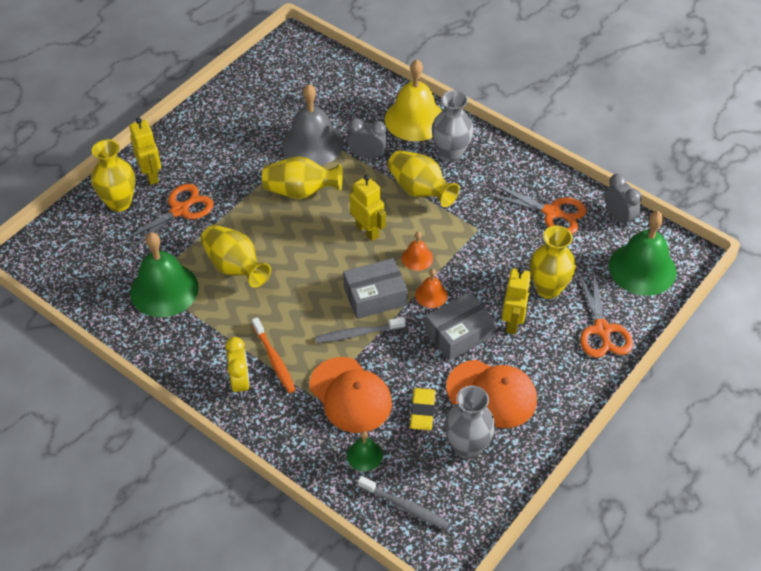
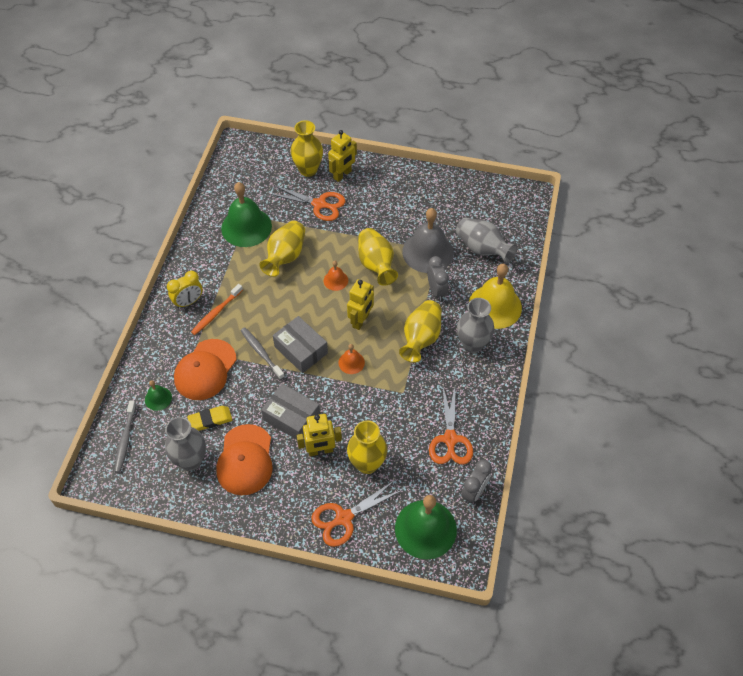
camera: 65 degrees right, 5 degrees up
(337, 100) = (482, 249): none -> grey vase
(431, 295) = (320, 385): orange bell -> orange bell (335, 280)

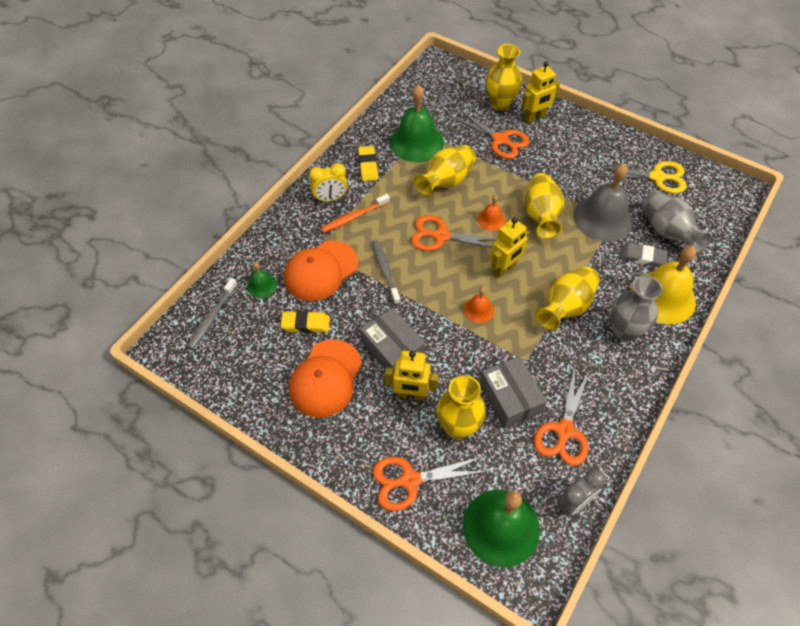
camera: 20 degrees right, 0 degrees up
(191, 460) = (269, 360): grey vase -> none
(211, 261) = (368, 166): none -> yellow eraser
(298, 308) = (440, 236): none -> orange scissors
(301, 350) = (428, 280): grey box -> grey box (510, 398)
(436, 290) = (600, 261): grey clock -> none
(461, 202) = (657, 177): none -> yellow scissors
(469, 277) = (642, 257): none -> grey eraser

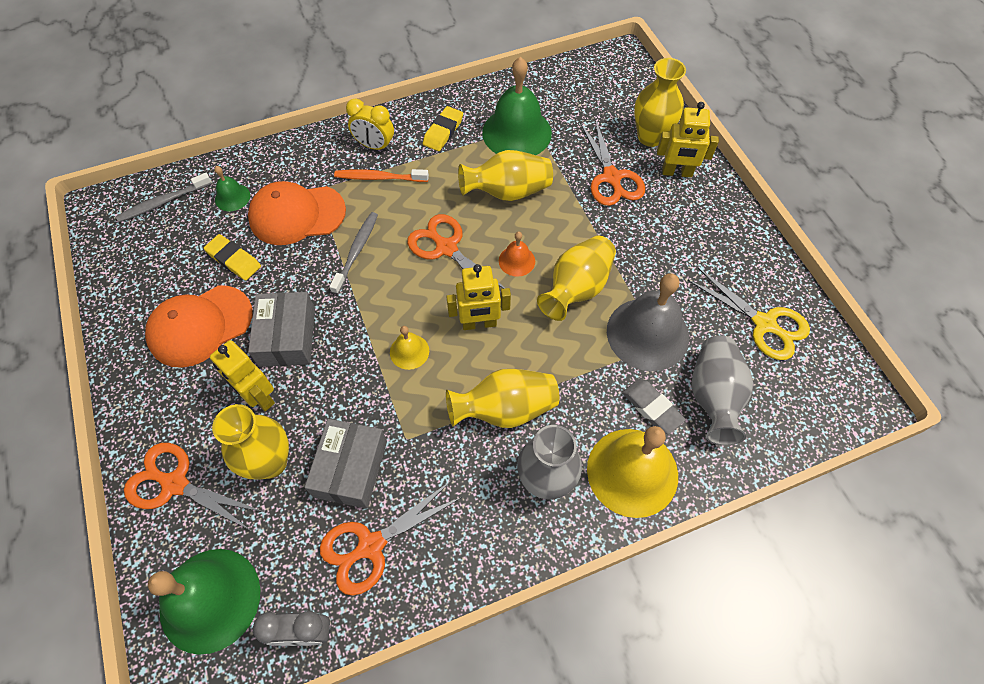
camera: 35 degrees right, 5 degrees up
(478, 310) = (409, 351): orange bell -> yellow bell

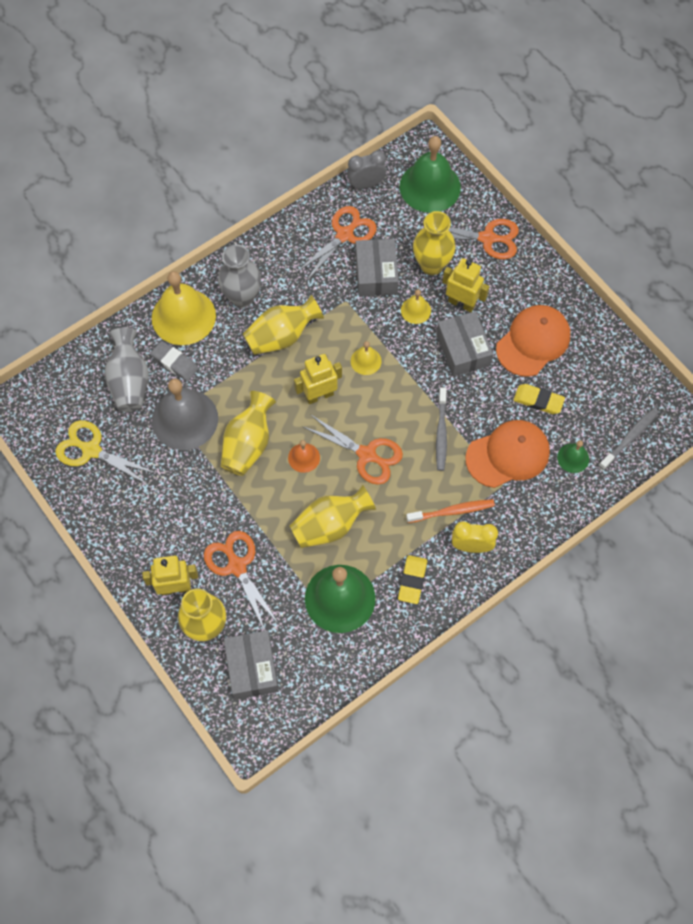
camera: 165 degrees right, 5 degrees up
(321, 402) = (415, 310): none -> yellow bell
(612, 100) = (252, 668): none -> grey box

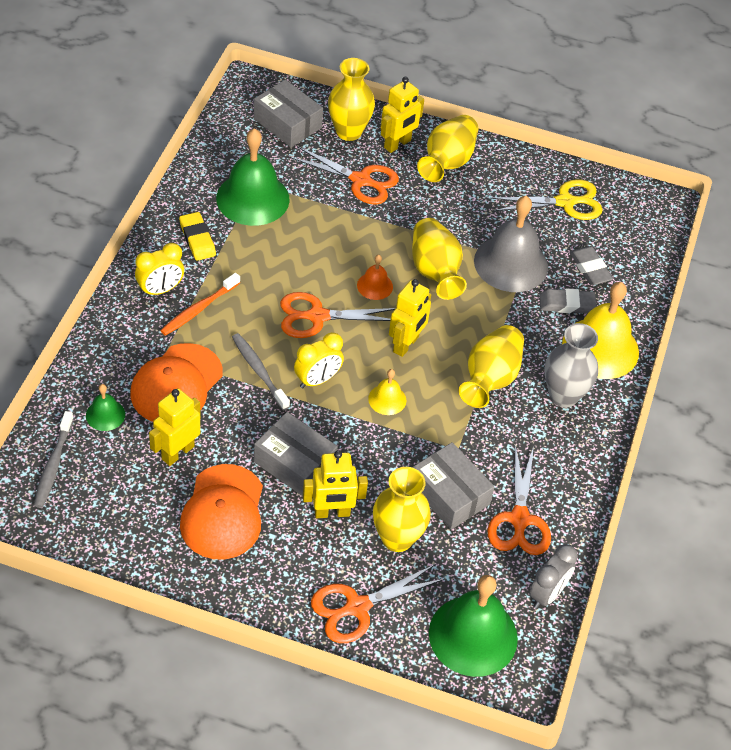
camera: 140 degrees right, 15 degrees down
(130, 381) = (590, 268): grey vase -> grey eraser
(330, 525) = (305, 245): yellow vase -> yellow vase (447, 162)
(404, 402) = (317, 380): none -> yellow clock
(415, 310) = (376, 478): yellow bell -> none
(538, 401) = (177, 452): yellow eraser -> yellow robot

